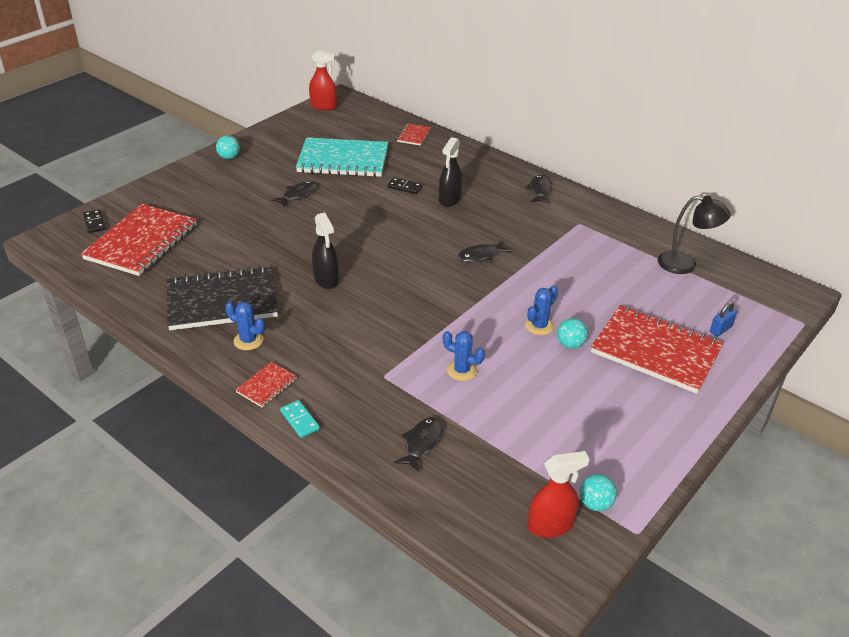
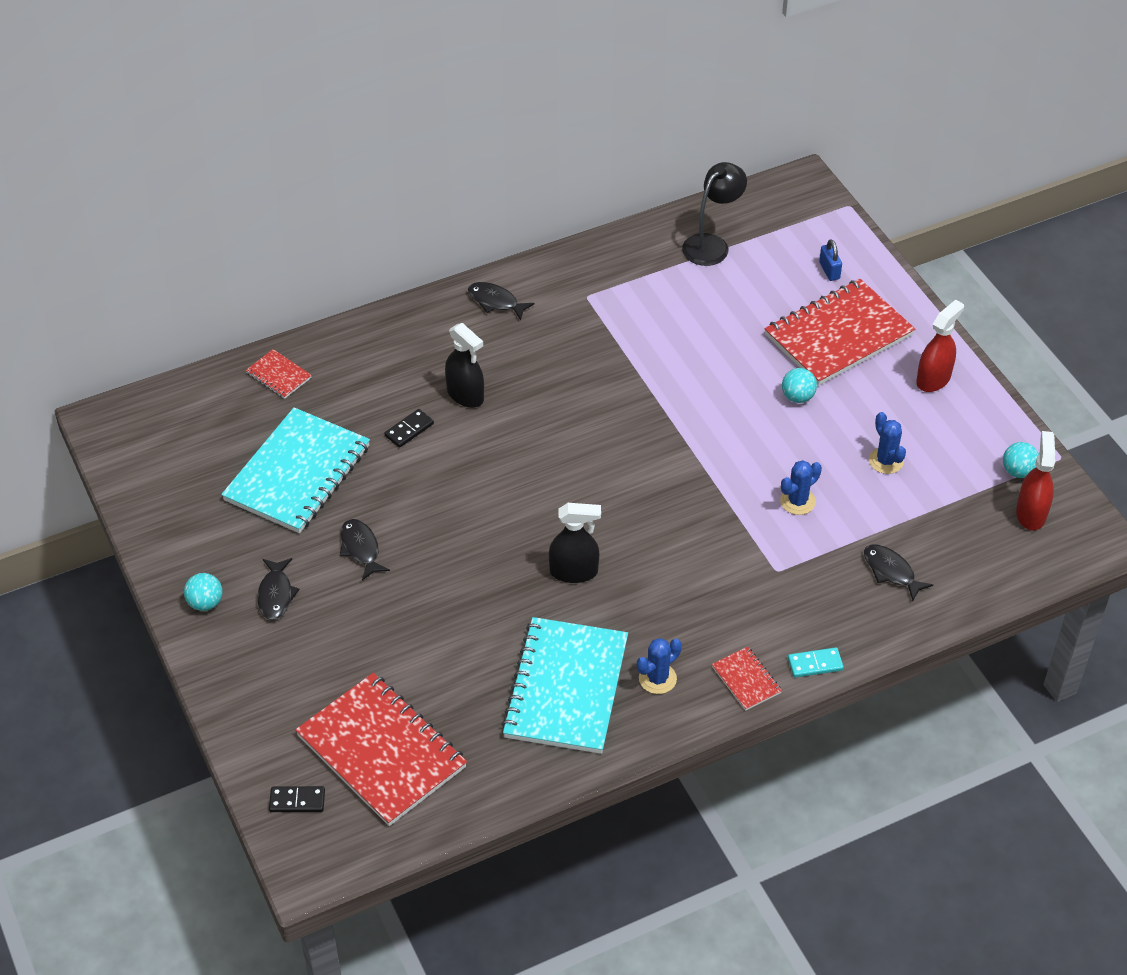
camera: 65 degrees left, 10 degrees up
(222, 301) = (566, 688): black notebook -> turquoise notebook
(323, 106) = (120, 450): red spray bottle -> red spray bottle (933, 379)
(480, 256) = (604, 410): black fish -> black fish (276, 594)
(539, 326) = (756, 409): blue cactus -> blue cactus (886, 461)

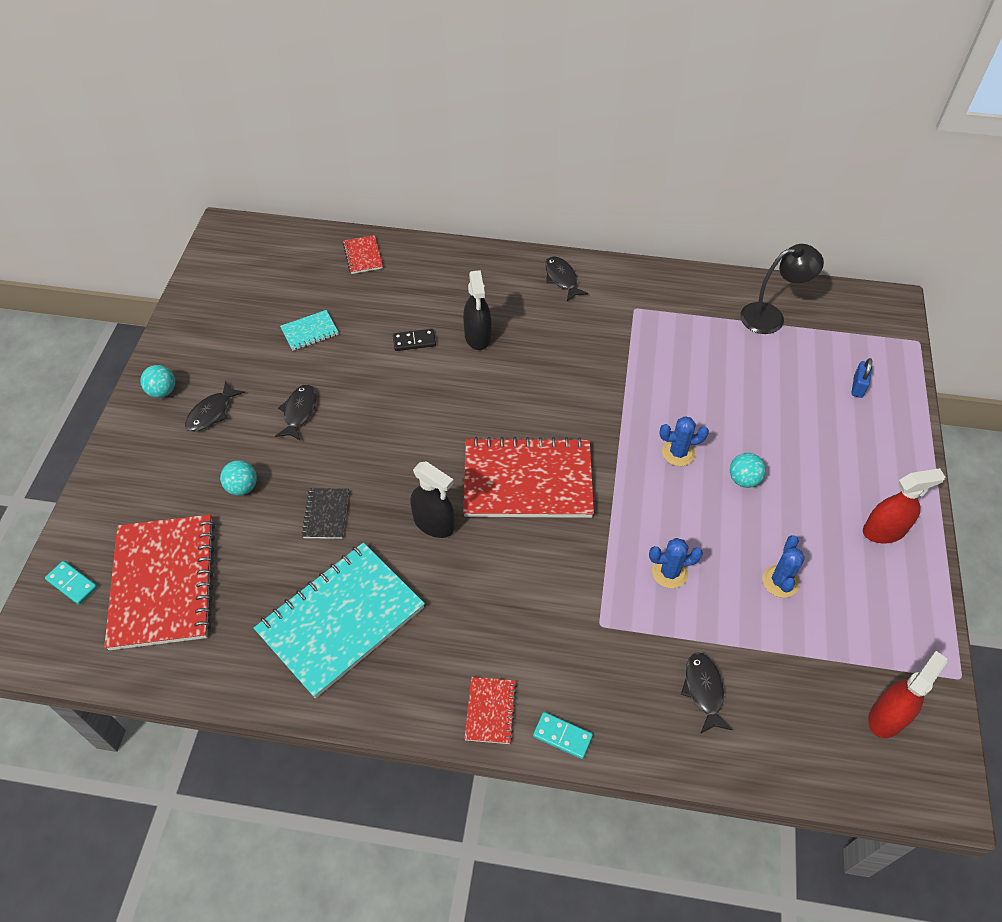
camera: 35 degrees right, 5 degrees up
(297, 473) = (310, 332): turquoise notebook -> turquoise notebook, size x0.44
(297, 801) = (72, 584): black domino -> turquoise domino
(472, 617) = (326, 514): none -> black notebook
(657, 678) = (418, 660): blue cactus -> blue cactus (678, 453)
(838, 335) = (823, 445): red notebook -> red notebook (527, 481)
(1018, 471) = (904, 666): turquoise ball -> turquoise ball (242, 487)

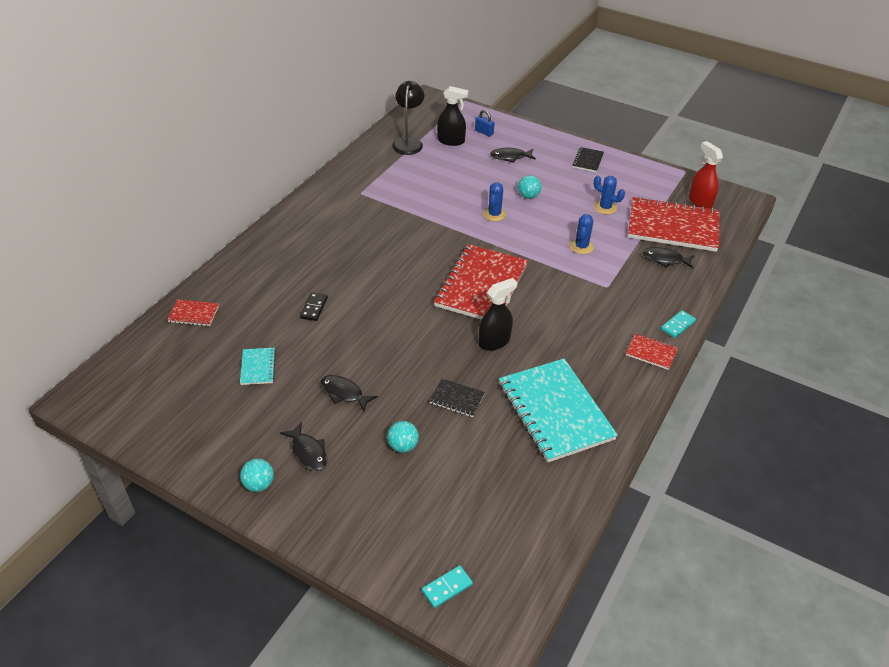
camera: 70 degrees left, 10 degrees down
(163, 583) = (475, 517): red notebook -> red notebook (673, 227)
(477, 337) = (333, 273): black spray bottle -> black spray bottle (451, 141)
(561, 279) = (307, 216): black fish -> black fish (510, 157)
(884, 531) = (588, 161): red spray bottle -> black notebook

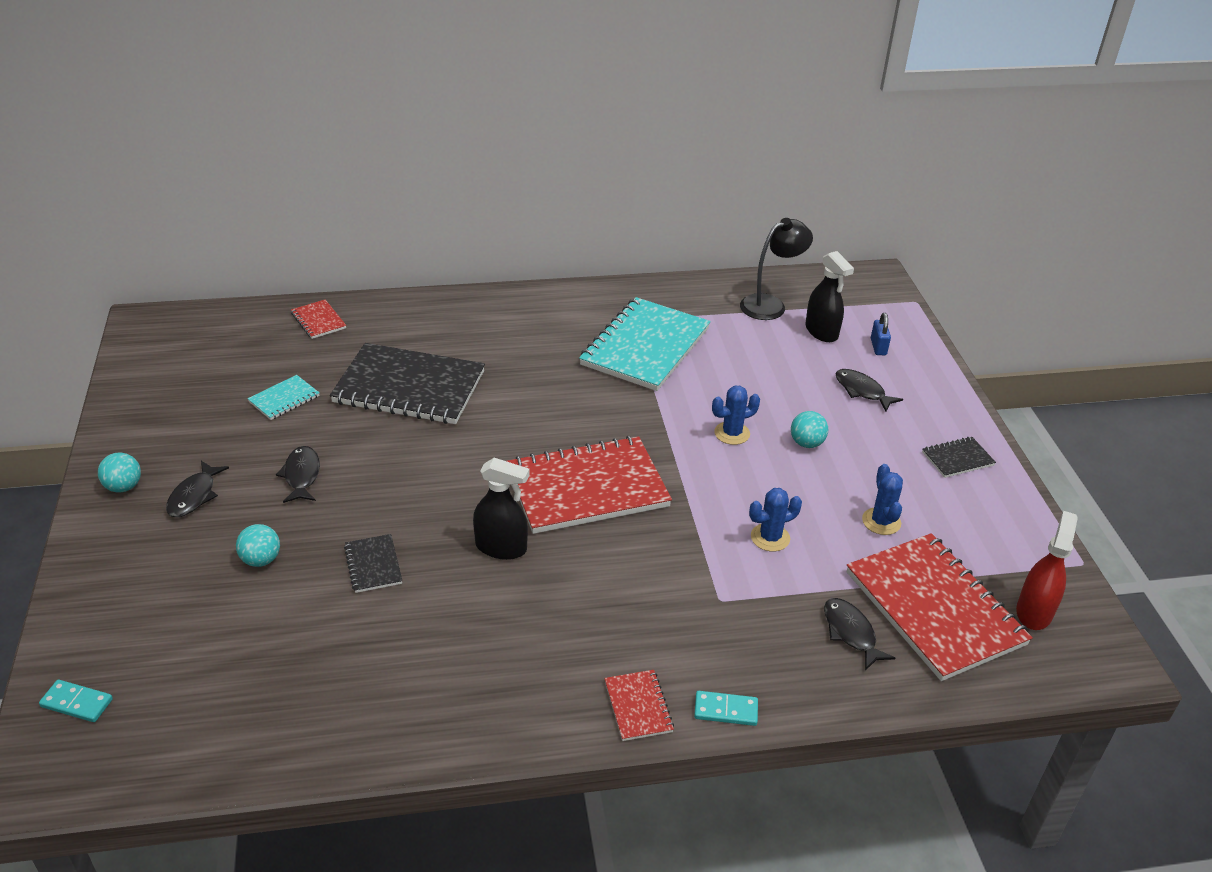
camera: 50 degrees right, 5 degrees down
(314, 308) = (409, 387): black domino -> black notebook
(555, 411) = (432, 661): turquoise notebook -> turquoise notebook (645, 347)

